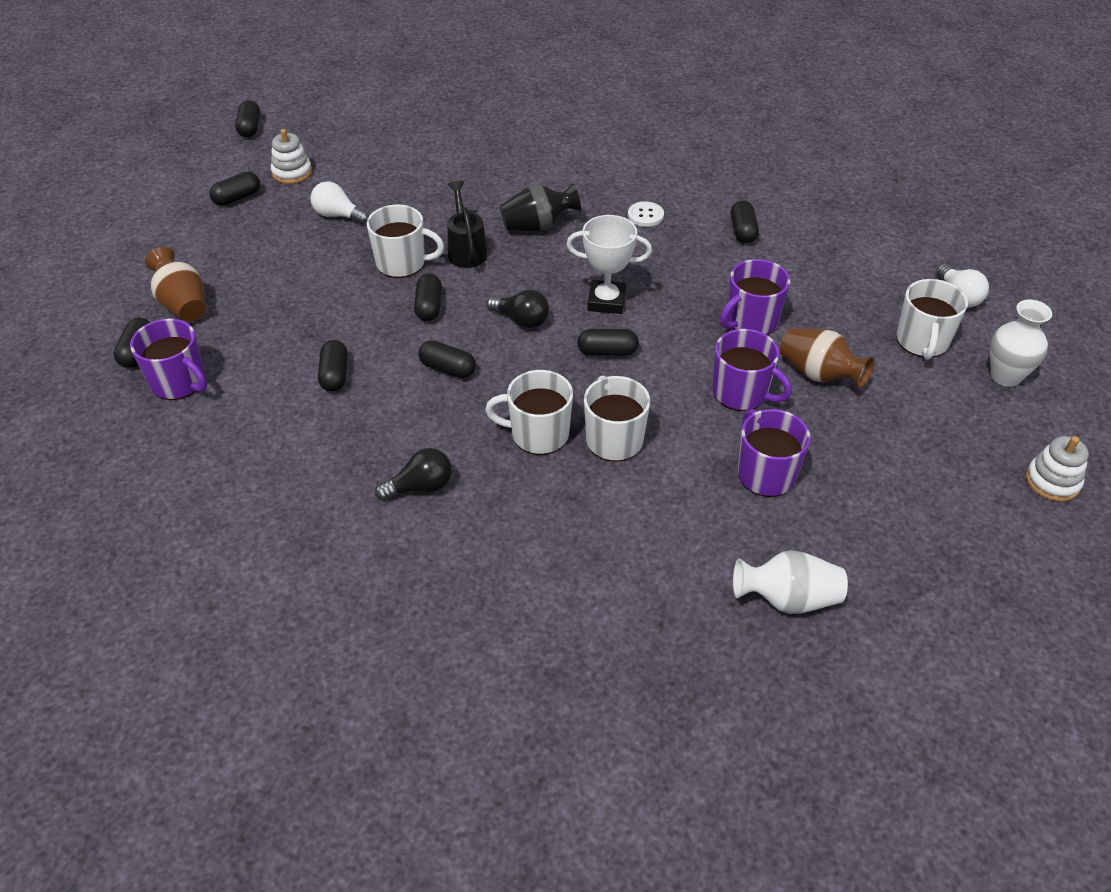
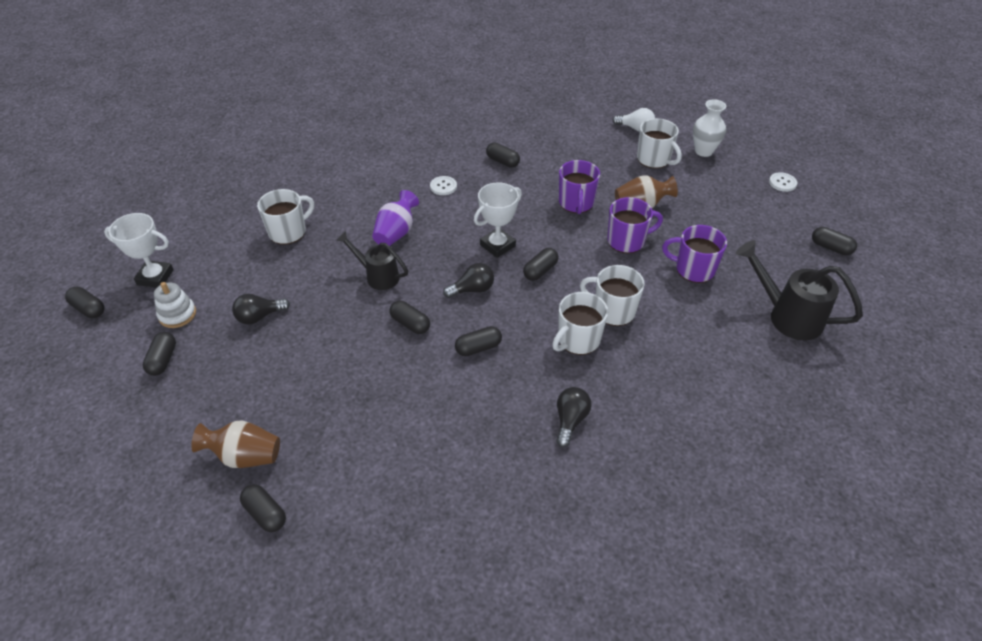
camera: 50 degrees left, 0 degrees up
(179, 382) = (330, 503): purple mug -> none
(319, 134) = (155, 277): none -> white trophy
(334, 375) = (422, 408): black capsule -> black capsule (830, 248)
(338, 215) = (259, 316): white light bulb -> black light bulb
(402, 263) = (352, 312): white mug -> white mug (288, 232)
(538, 226) = (396, 233): black vase -> purple vase
(788, 599) = (786, 316): white vase -> black watering can
(1052, 481) = (782, 183): white stacking toy -> white button

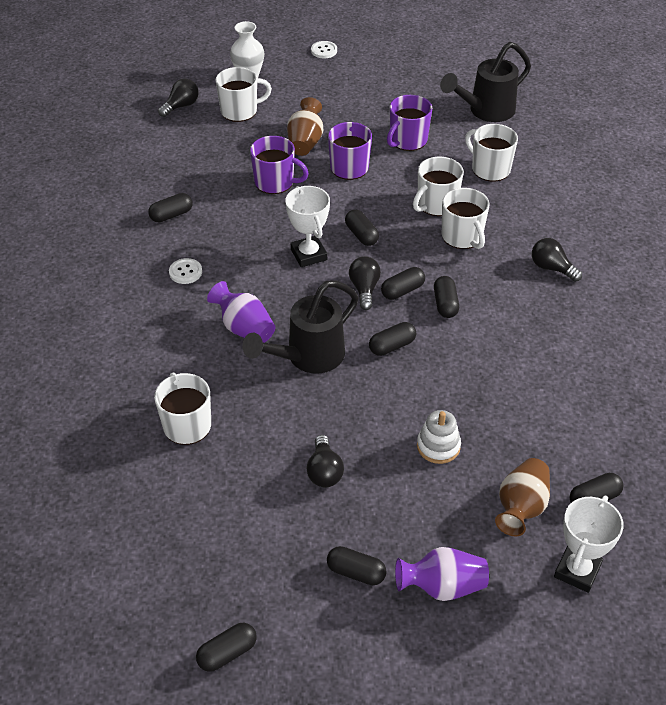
camera: 70 degrees left, 0 degrees up
(153, 418) = (442, 586): none -> purple vase
(155, 277) = (201, 573): white trophy -> white trophy (577, 571)
(177, 314) = (284, 553): white stacking toy -> white stacking toy (438, 446)
(377, 276) = (307, 358): black watering can -> black watering can, size x1.51
(635, 128) = (181, 106): white light bulb -> black light bulb
(694, 339) = (490, 169): none -> white mug
(830, 248) = (420, 59): black capsule -> black capsule (402, 291)

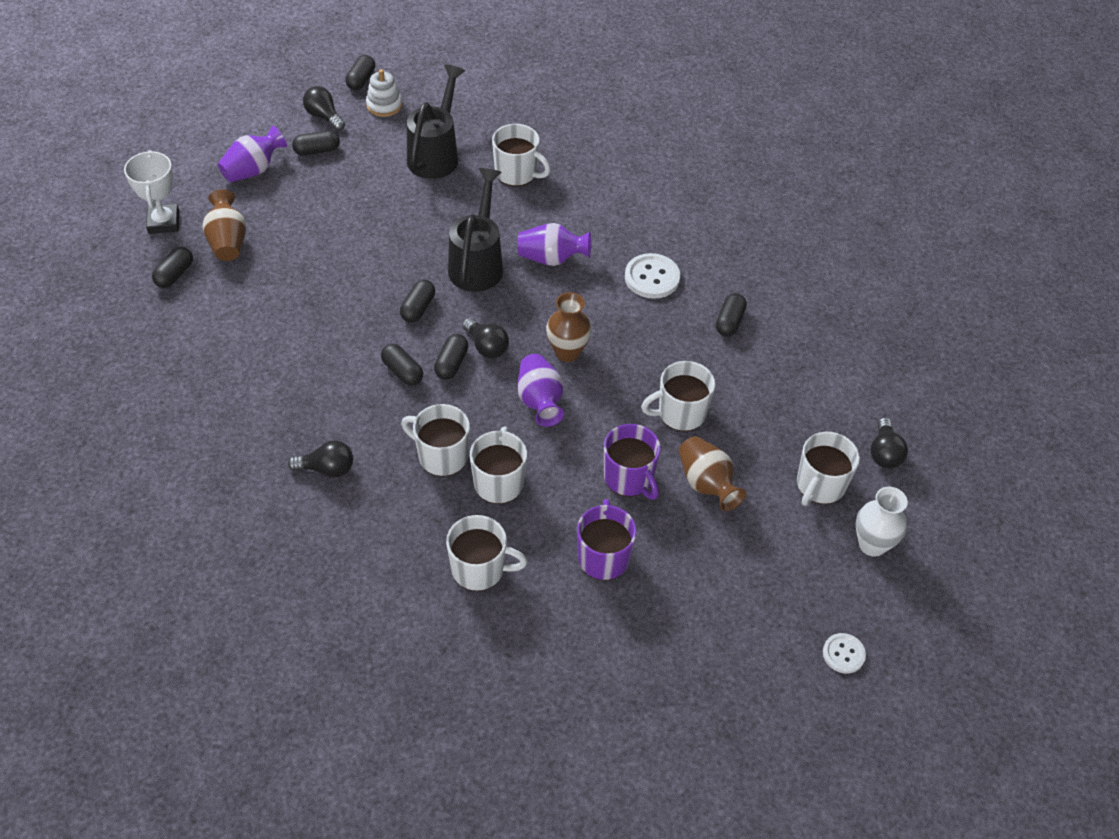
camera: 140 degrees right, 5 degrees up
(185, 272) = (652, 277): white button -> white button, size x1.61
(275, 182) = (680, 413): purple mug -> white mug
(308, 255) = (567, 352): white trophy -> brown vase
(324, 471) = (390, 194): black light bulb -> black light bulb (324, 116)
(361, 235) = (540, 401): black capsule -> purple vase
(438, 446) = (319, 251): white stacking toy -> white stacking toy (384, 105)
(485, 111) = (554, 668): black watering can -> black watering can (436, 154)

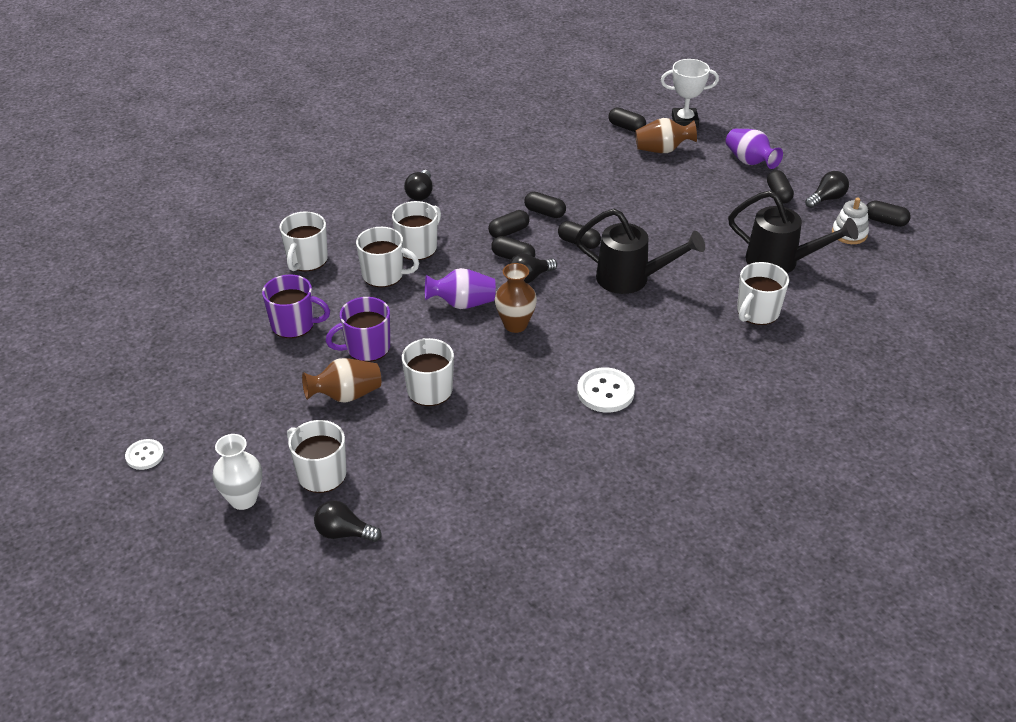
camera: 100 degrees right, 10 degrees down
(551, 258) = (635, 325): purple vase -> none
(729, 322) = (538, 441): black capsule -> black capsule (544, 212)

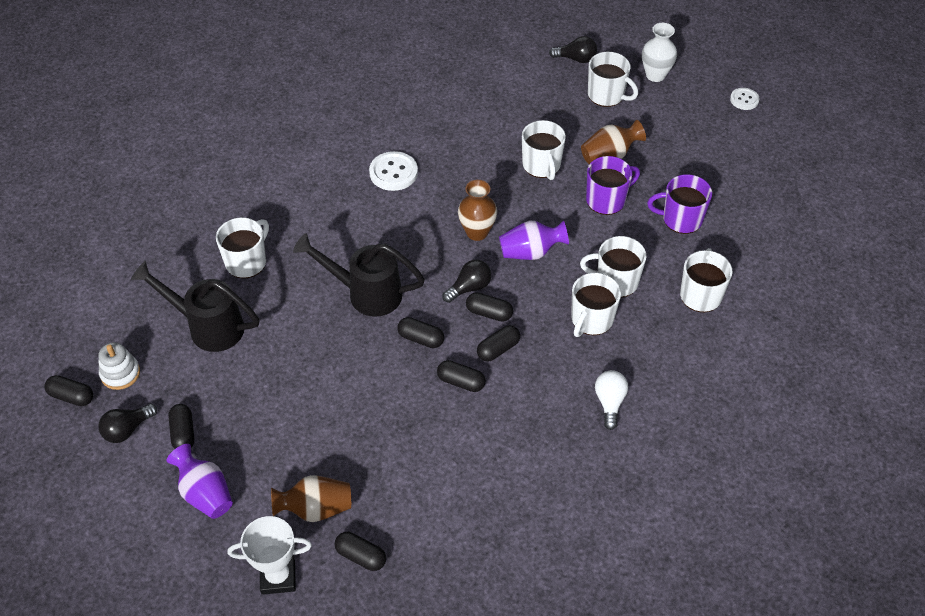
camera: 175 degrees right, 10 degrees up
(420, 193) = (609, 402): black light bulb -> white light bulb

